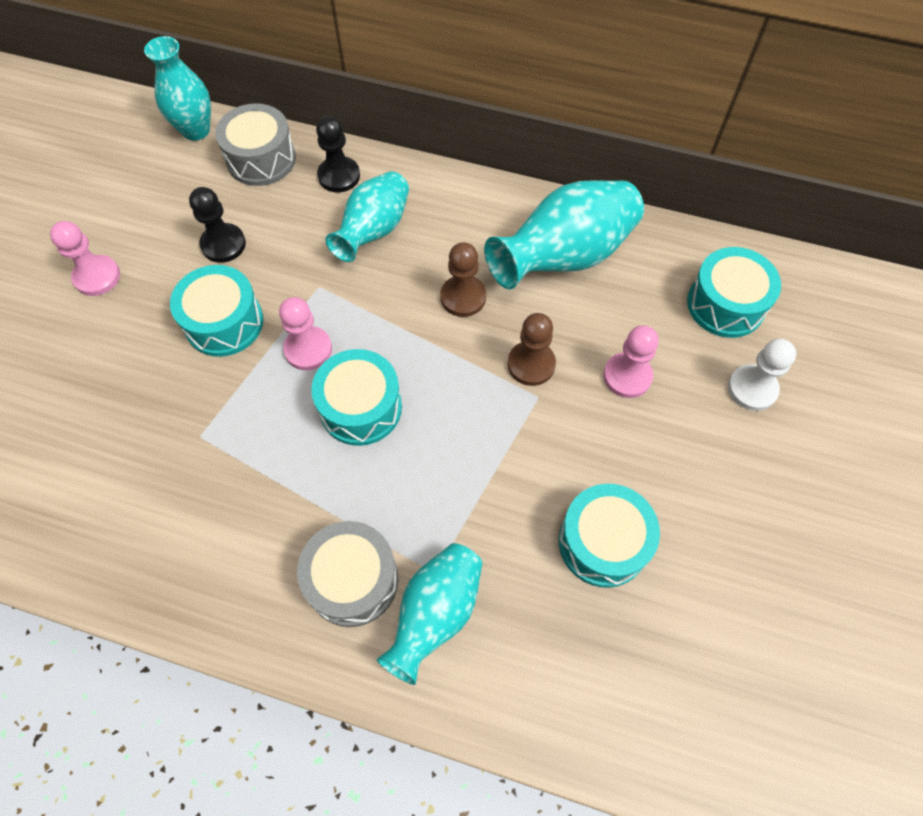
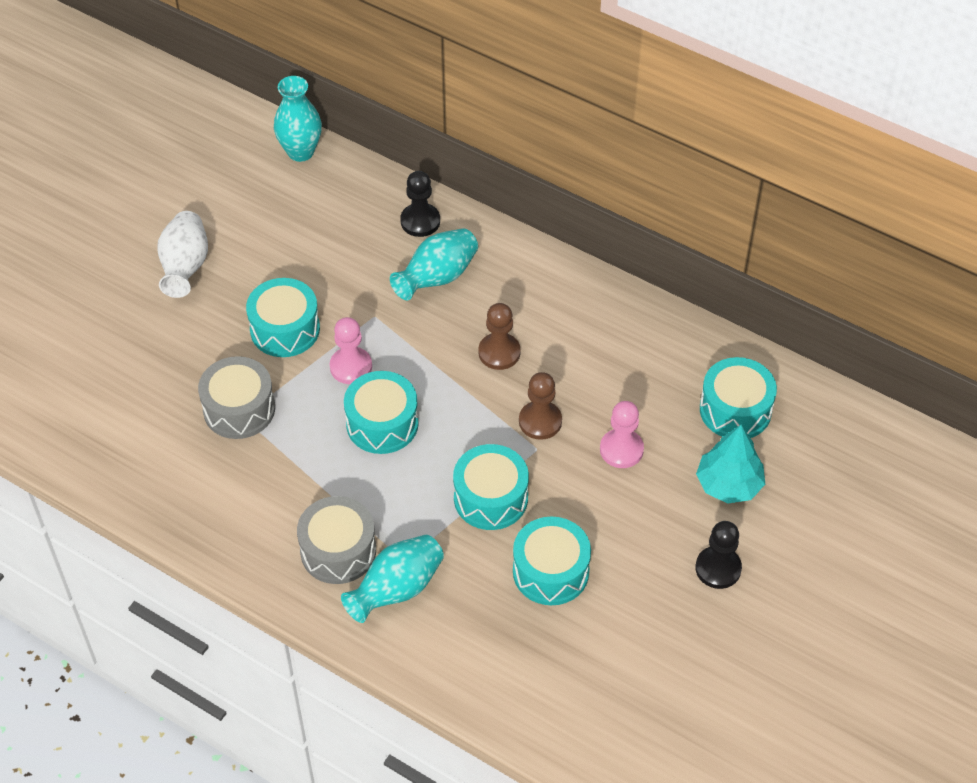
camera: 15 degrees right, 10 degrees down
(97, 277) = (185, 267): pink pawn -> white vase
(223, 244) = (300, 262): black pawn -> black pawn (718, 568)
(261, 159) = (353, 191): grey drum -> grey drum (239, 409)
(507, 468) = (491, 498): none -> turquoise drum
(565, 257) = (603, 337): turquoise vase -> none
(752, 389) = (729, 484): white pawn -> turquoise tree

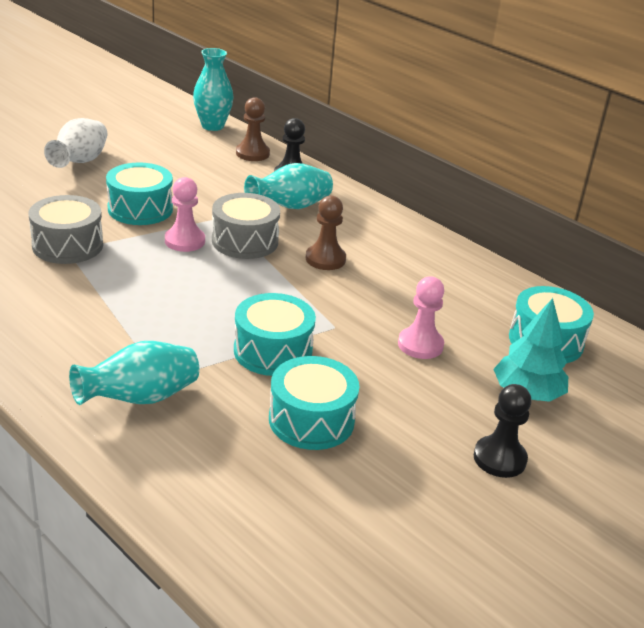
camera: 10 degrees right, 20 degrees down
(338, 550) = (98, 356): grey drum -> grey drum (245, 241)
(382, 423) = (193, 280): turquoise drum -> none
(540, 421) = (346, 309): brown pawn -> brown pawn (252, 153)

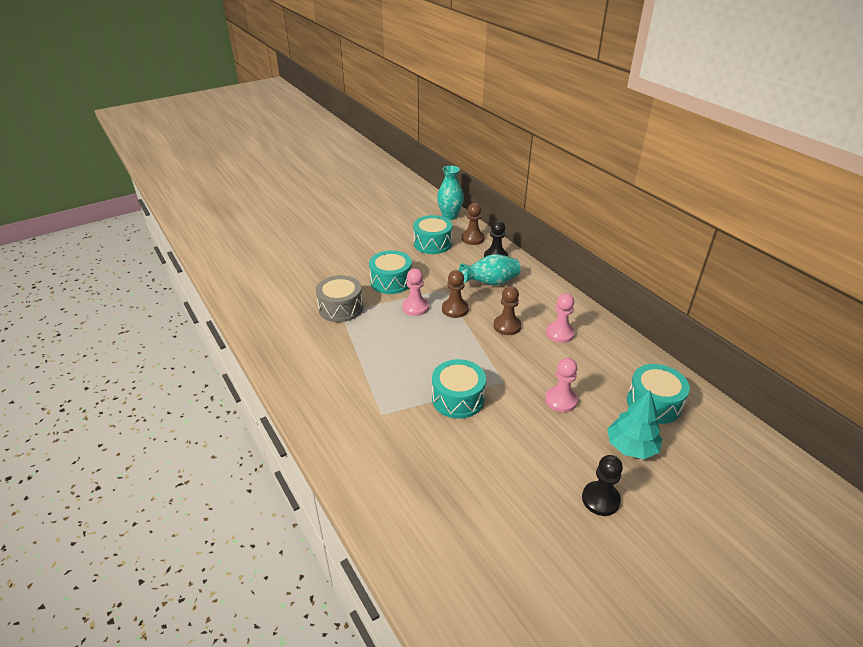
camera: 15 degrees right, 5 degrees up
(80, 162) = (359, 243): white vase -> none
(140, 398) = (365, 429): turquoise vase -> none
(245, 241) = (455, 309): grey drum -> brown pawn
(311, 420) = (474, 456): turquoise drum -> turquoise drum (432, 243)
(402, 265) = (559, 333): none -> pink pawn

